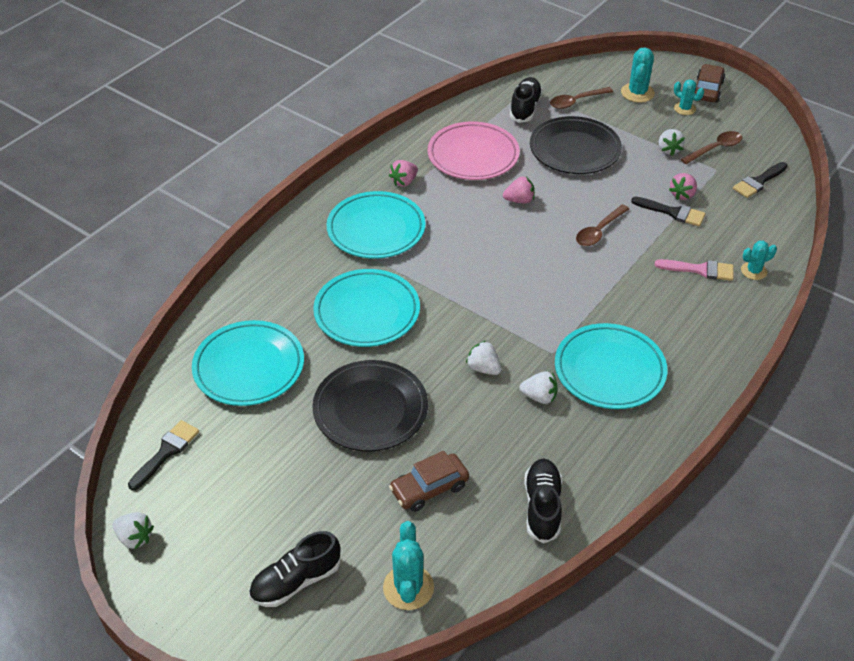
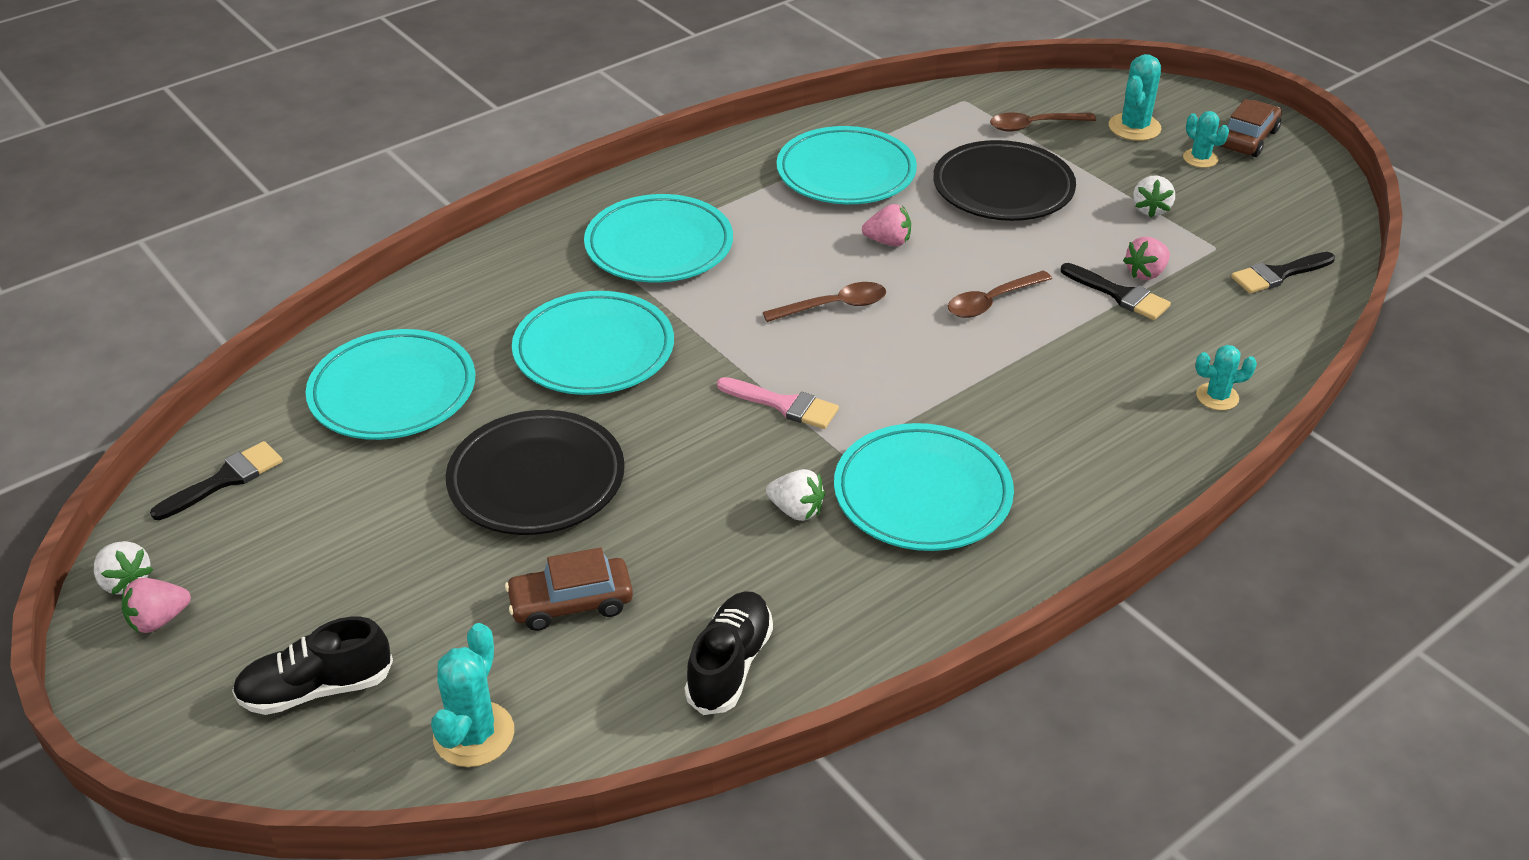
camera: 15 degrees right, 5 degrees down
(404, 182) = (729, 191): pink strawberry -> pink strawberry (159, 620)
(473, 155) = (846, 173): pink plate -> turquoise plate
(483, 368) = (729, 455): white strawberry -> none
(525, 108) = (952, 123): black shoe -> none
(699, 270) = (1129, 380): pink brush -> pink brush (783, 405)
(715, 149) = (1226, 219): brown spoon -> brown spoon (833, 306)

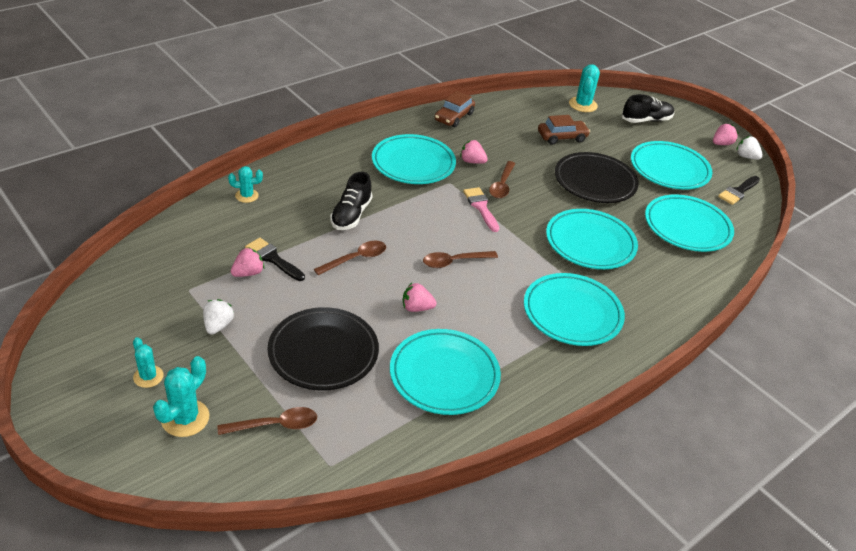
camera: 175 degrees right, 0 degrees up
(348, 527) = (669, 169): none -> turquoise plate
(729, 665) = (495, 115): black shoe -> black shoe (351, 215)
(737, 457) = (502, 185): none -> brown spoon
(783, 405) = (481, 207): pink brush -> pink brush turned 45 degrees clockwise
(796, 510) = (472, 161): white strawberry -> pink strawberry
(1248, 139) = (91, 398): brown car -> brown car (454, 117)
(1278, 274) = (159, 267): black brush -> none

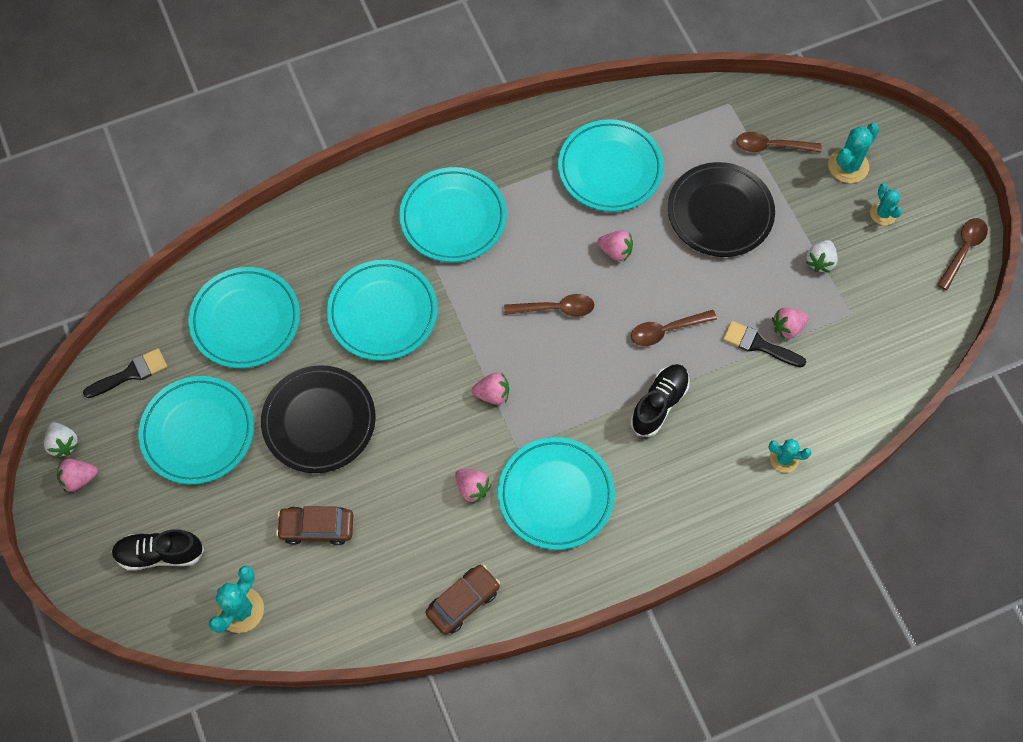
camera: 160 degrees left, 25 degrees up
(273, 259) = (759, 345): black brush -> black brush turned 150 degrees clockwise
(481, 207) = (492, 394): pink brush -> pink strawberry
(502, 185) = (449, 433): brown spoon -> brown spoon (963, 250)

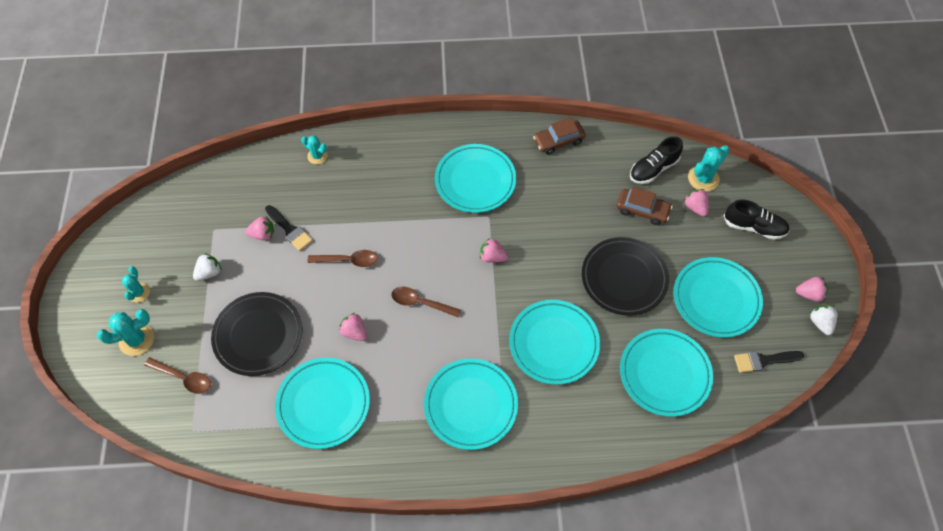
camera: 160 degrees left, 5 degrees down
(472, 488) = (529, 202): pink strawberry -> pink strawberry (695, 207)
(659, 404) = (379, 214): black shoe -> black shoe (653, 169)
(963, 250) = (104, 246): brown spoon -> none

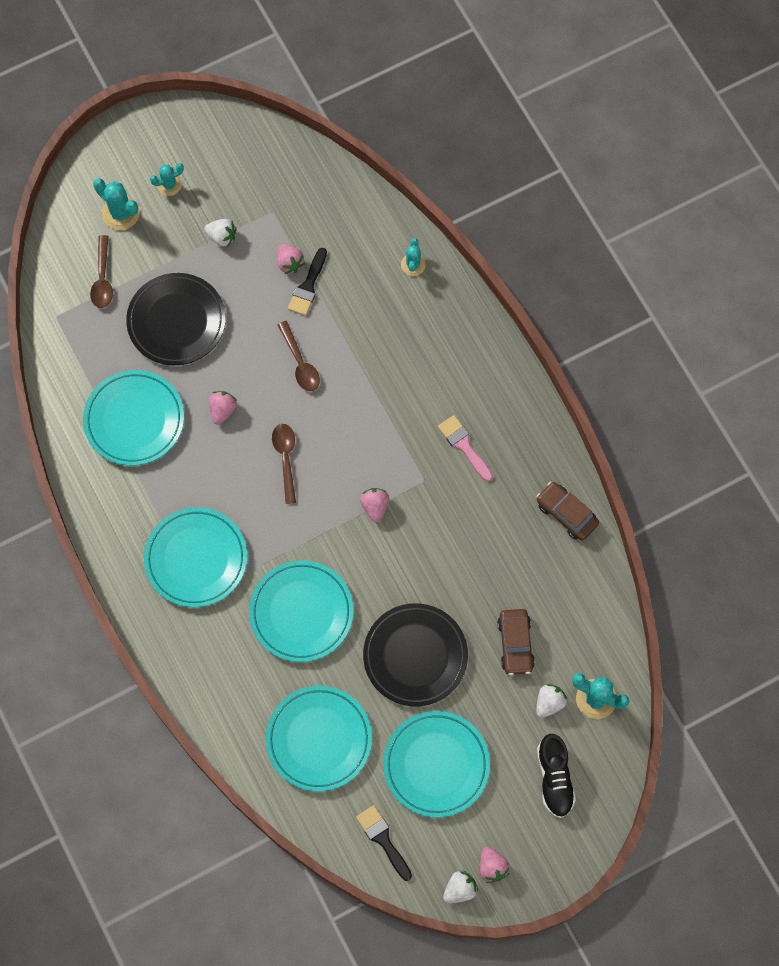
camera: 65 degrees right, 10 degrees up
(475, 181) = (464, 446): turquoise plate -> pink brush
(653, 169) = (581, 636): black shoe -> none
(695, 207) = (549, 703): pink strawberry -> white strawberry

